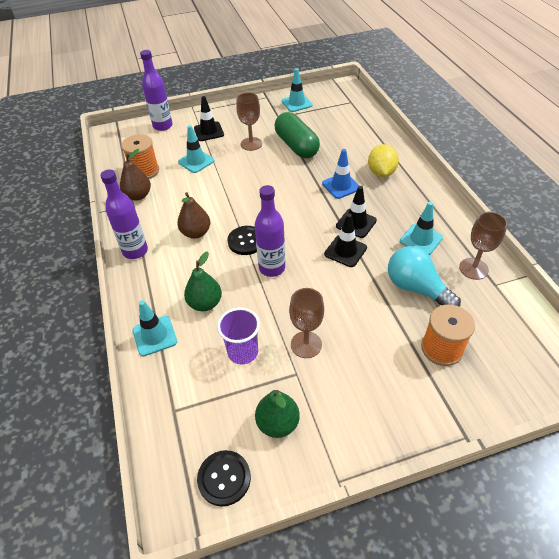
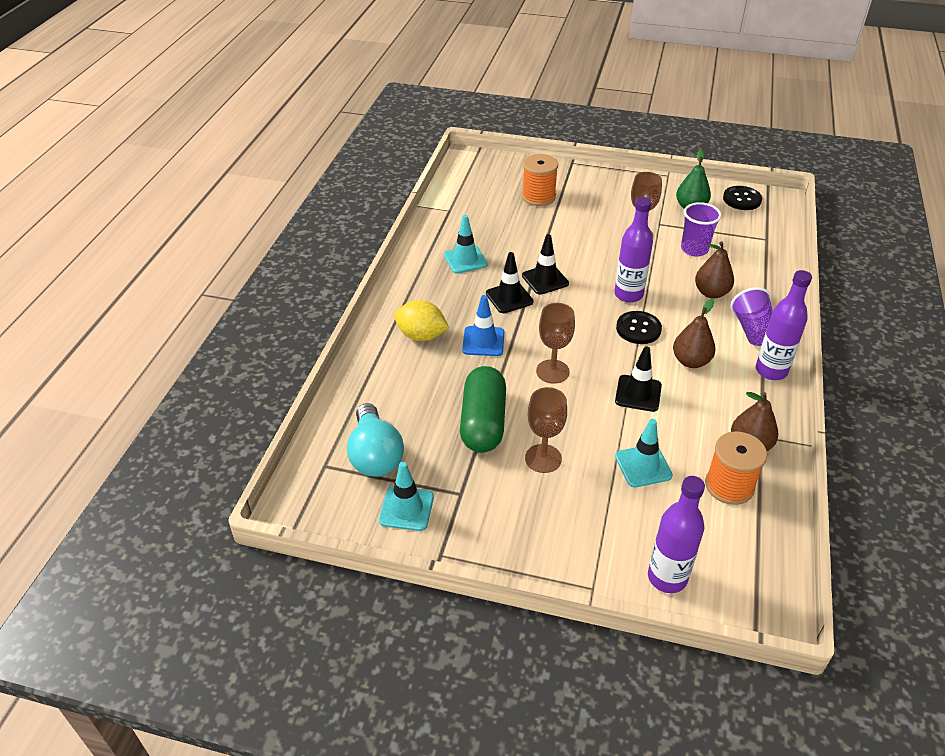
camera: 150 degrees left, 5 degrees down
(155, 336) = (769, 287): turquoise traffic cone -> none
(158, 280) = (752, 330): none -> purple cup
(205, 303) = (711, 293): green pear -> brown pear
(209, 131) = (593, 519): black traffic cone -> black traffic cone (638, 393)
(381, 172) = (421, 336): yellow lemon -> yellow lemon turned 75 degrees clockwise
(416, 288) = (514, 231): turquoise light bulb -> turquoise light bulb (375, 455)
(473, 269) = (451, 224): brown goblet -> brown goblet (552, 371)

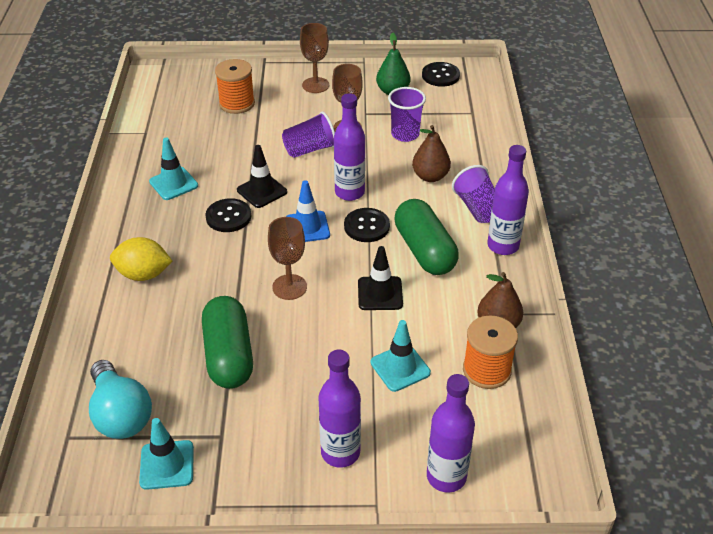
camera: 15 degrees left, 0 degrees up
(483, 341) = (211, 268): blue traffic cone -> blue traffic cone (307, 227)
(509, 298) = (228, 217): black traffic cone -> black button
(543, 458) = (298, 380): brown goblet -> brown goblet (315, 85)
(568, 532) = (340, 452): none -> purple bottle
(598, 249) = (310, 149): none -> purple cup
(691, 361) = (424, 250): brown pear -> green capsule

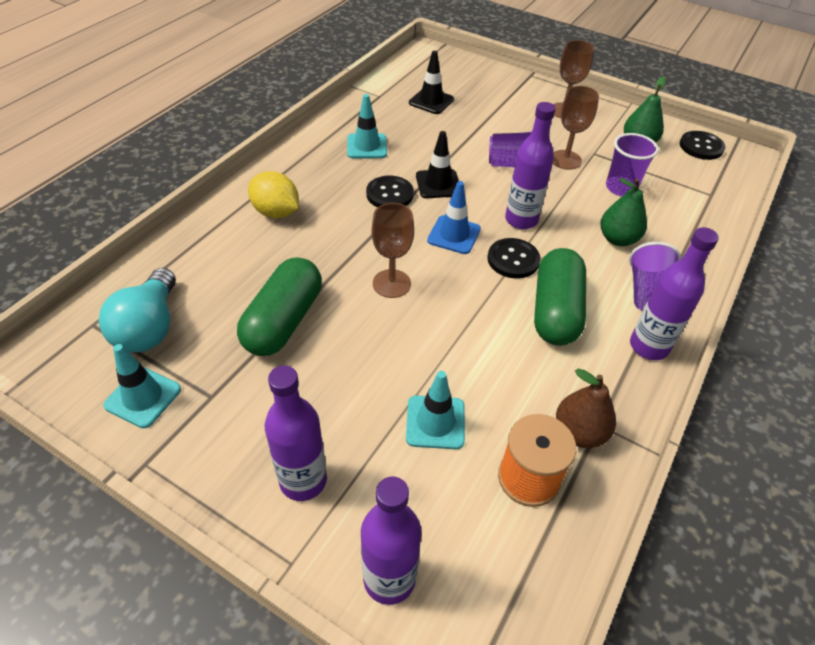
camera: 30 degrees right, 5 degrees up
(237, 103) = (477, 101): orange spool -> none
(380, 293) = (474, 333): black traffic cone -> black traffic cone (431, 101)
(430, 176) = (617, 239): brown pear -> green pear

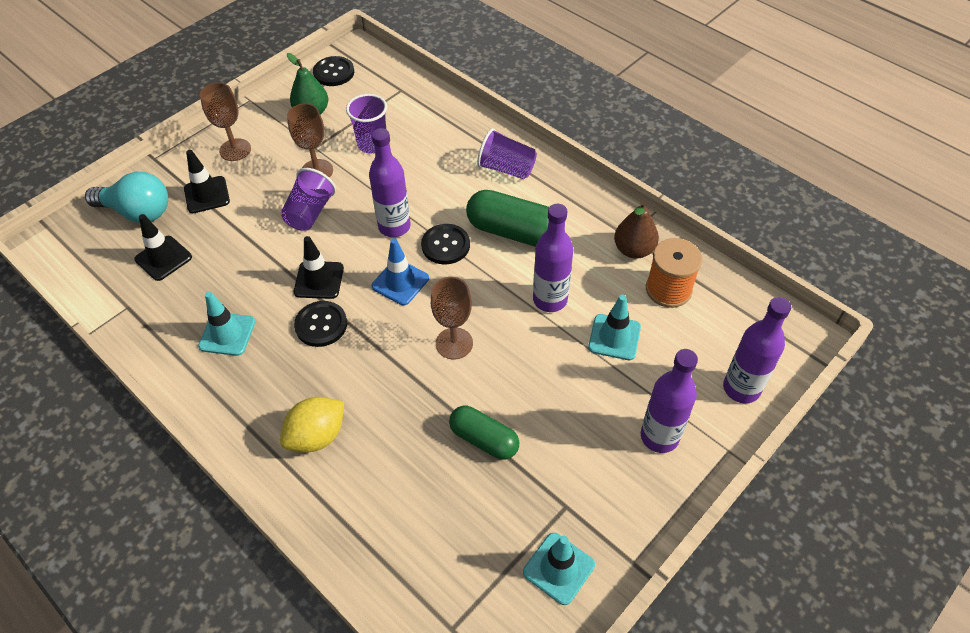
camera: 75 degrees left, 5 degrees up
(149, 327) = (467, 567): turquoise light bulb -> turquoise light bulb (137, 212)
(283, 321) = (484, 439): green capsule -> green capsule, size x0.66
(505, 107) = (207, 195): none -> black traffic cone
(617, 239) = (439, 167): green pear -> none
(648, 346) = (561, 186): purple bottle -> purple bottle (550, 300)

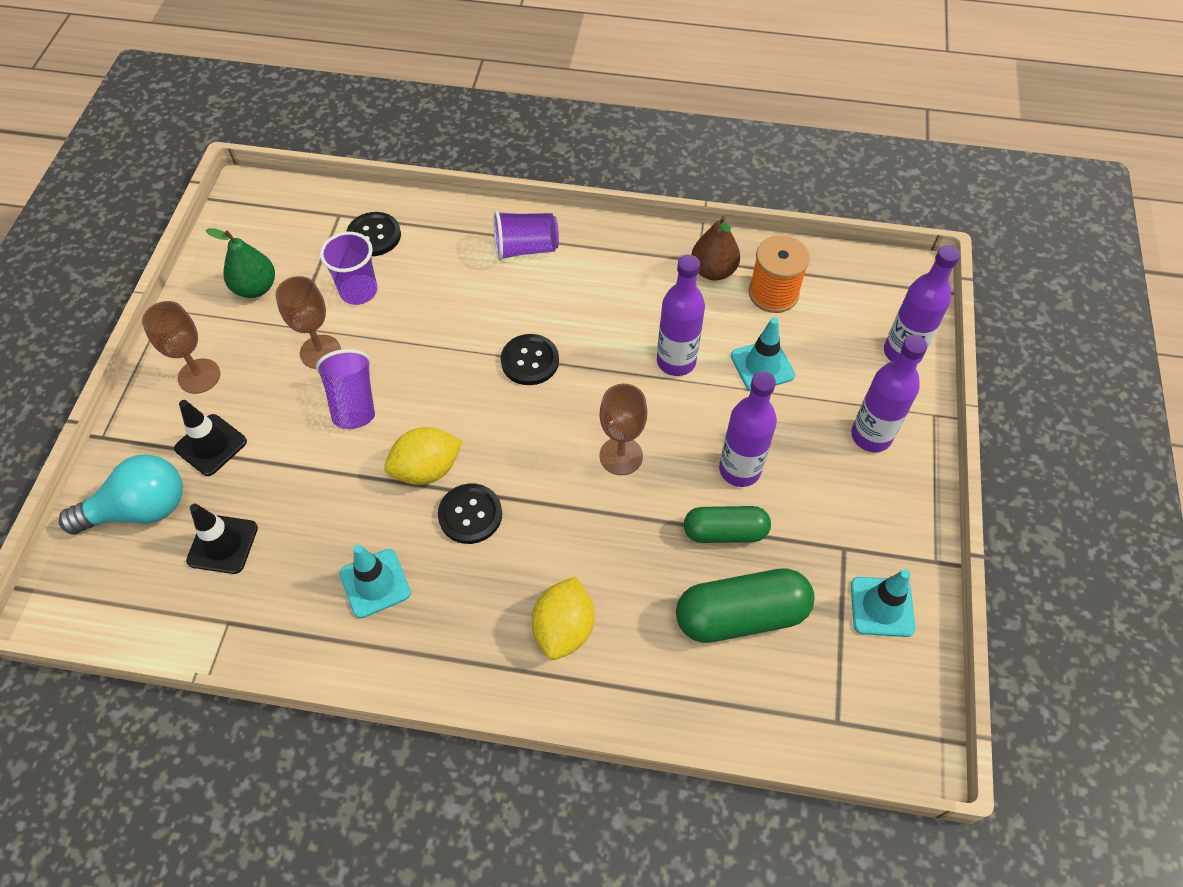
camera: 35 degrees left, 5 degrees up
(319, 280) = (427, 469): black traffic cone -> yellow lemon
(334, 72) = (242, 230): black button -> black button (374, 235)
(394, 226) = (459, 369): purple bottle -> purple bottle (739, 470)
(400, 282) = (515, 424): blue traffic cone -> none
(513, 232) = (586, 311): green capsule -> green capsule (741, 615)

